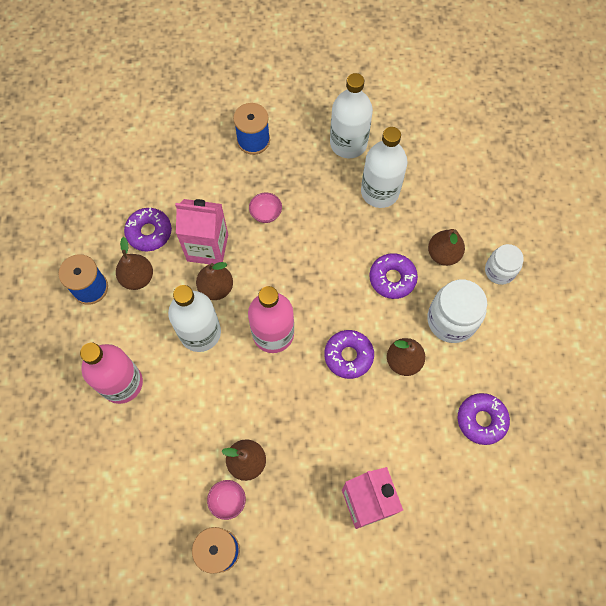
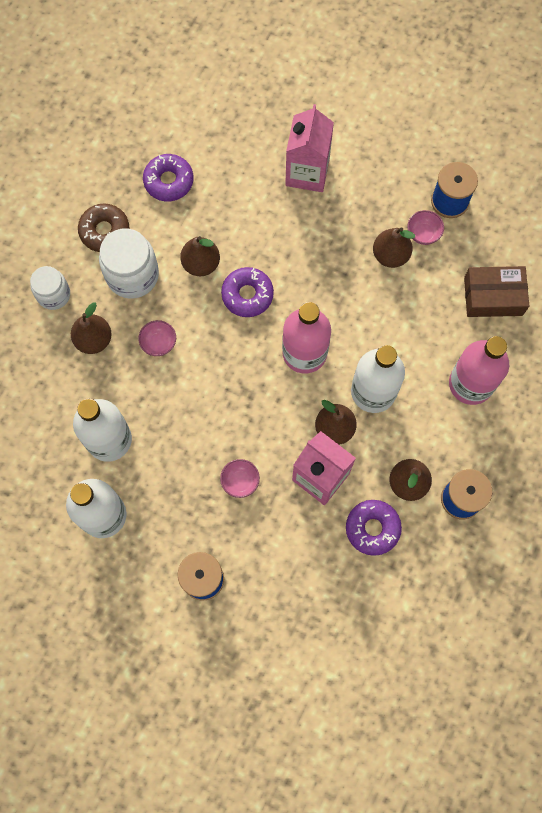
camera: 150 degrees left, 5 degrees up
(136, 474) = (493, 296): none -> brown box
(392, 278) = (159, 343): purple donut -> pink bowl
(500, 344) = (104, 231): none -> brown donut

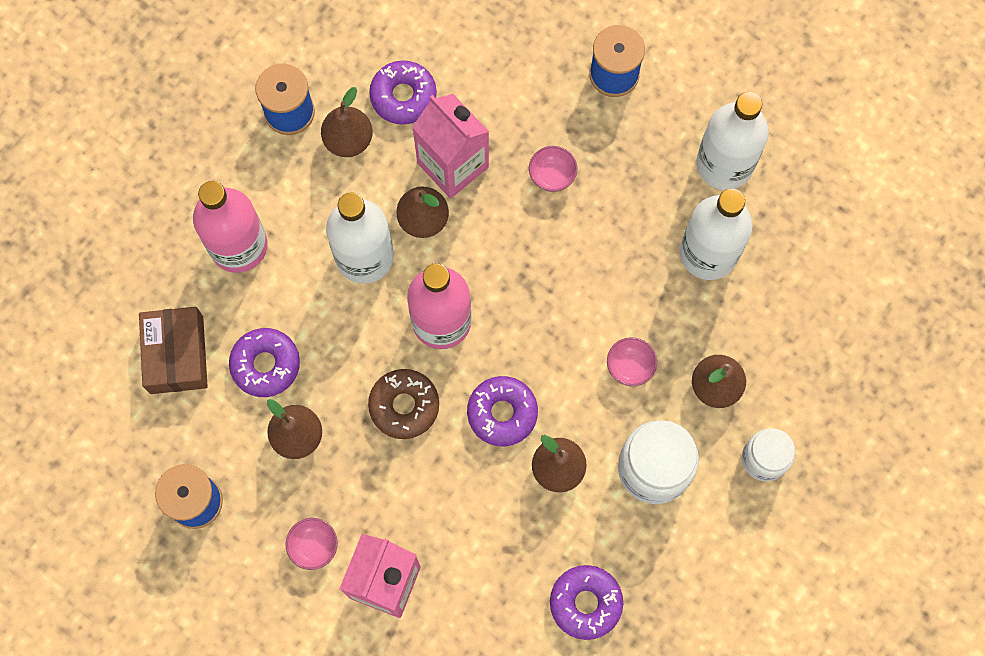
camera: 170 degrees left, 0 degrees up
(104, 231) = (685, 541): brown donut -> brown donut (404, 406)
(423, 234) = (245, 459): pink bowl -> pink bowl (314, 546)
(426, 300) = (266, 365): none -> purple donut
(493, 296) = (176, 355): brown box -> brown box turned 75 degrees clockwise

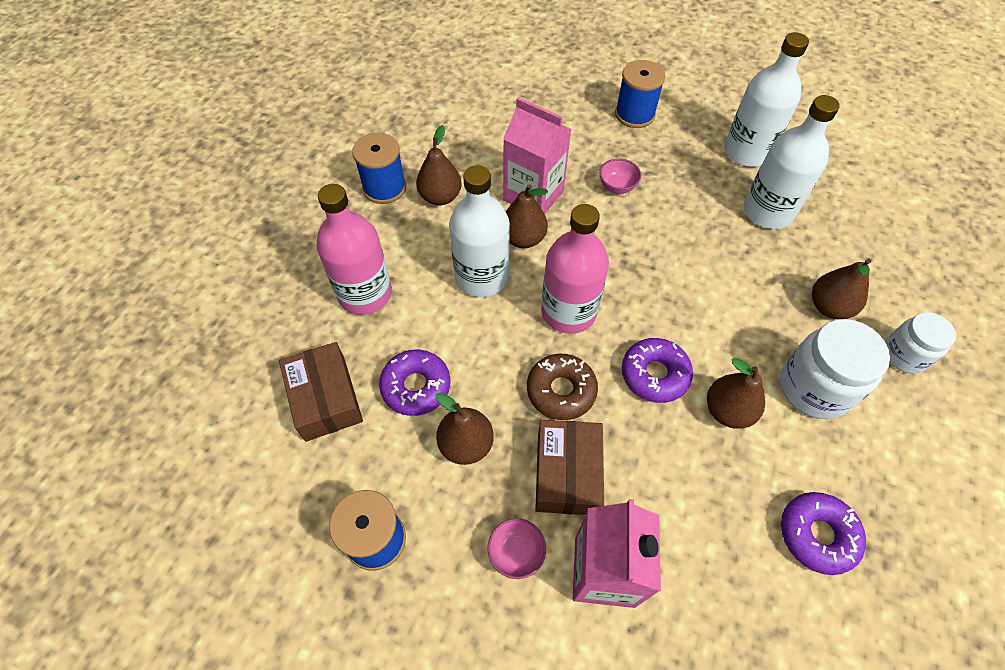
camera: 15 degrees left, 15 degrees down
(382, 488) = (567, 473): none -> brown box
(403, 96) = (476, 159): purple donut -> none
(630, 366) = (748, 309): pink bowl -> none

